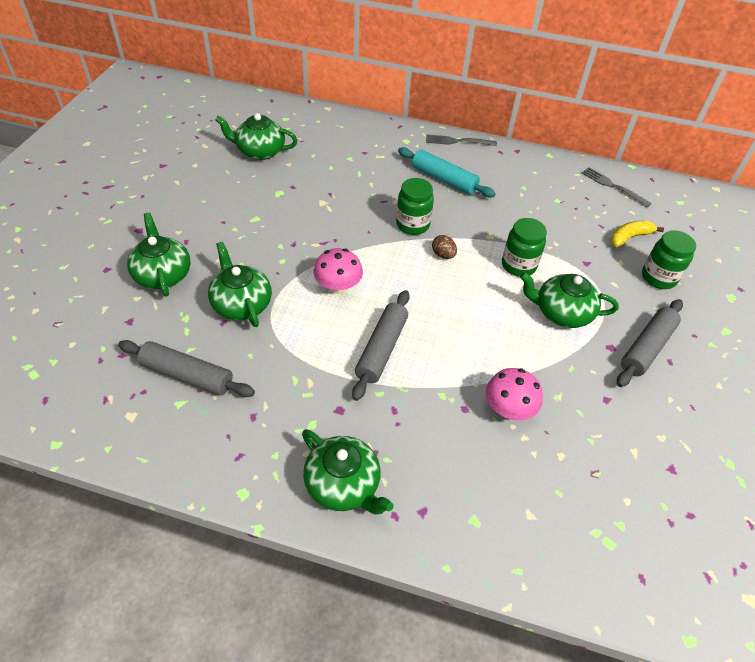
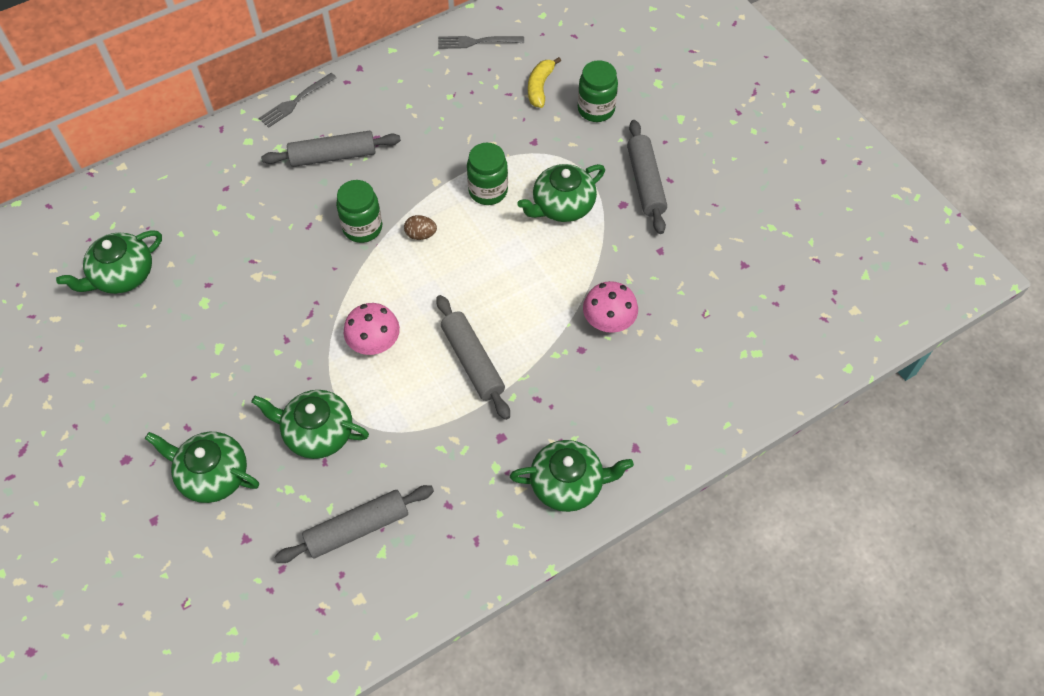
camera: 45 degrees left, 10 degrees up
(443, 179) = (333, 156): turquoise rolling pin -> grey rolling pin

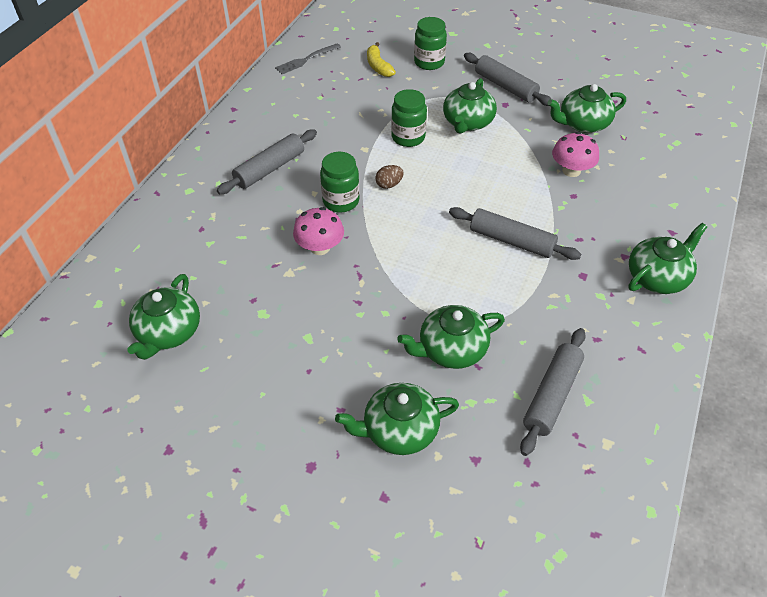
camera: 35 degrees left, 10 degrees down
(296, 101) = (203, 149): grey fork -> none
(374, 342) = (428, 267): pink mushroom -> pink mushroom (320, 247)
(679, 273) = (583, 124): none -> green teapot

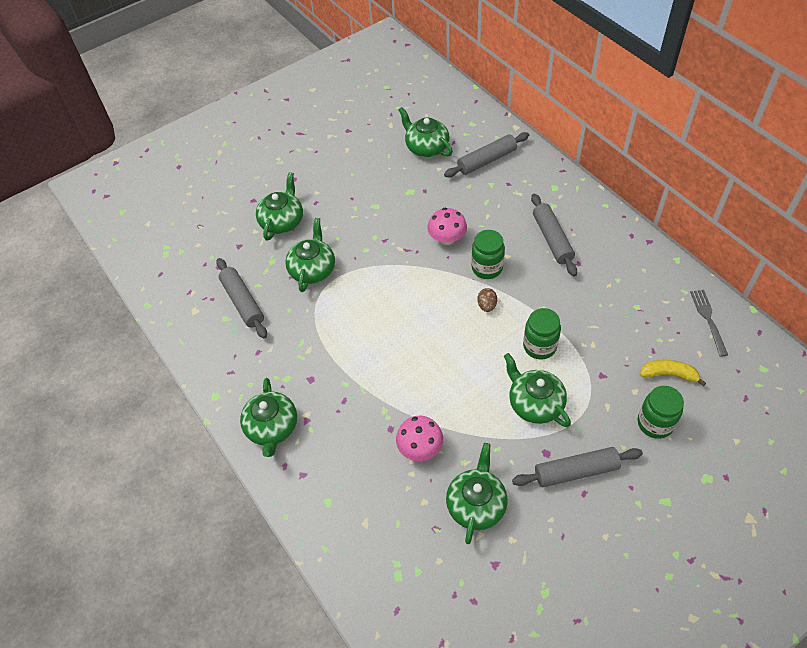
camera: 125 degrees right, 5 degrees up
(511, 241) = (374, 353): grey rolling pin -> grey rolling pin (486, 160)

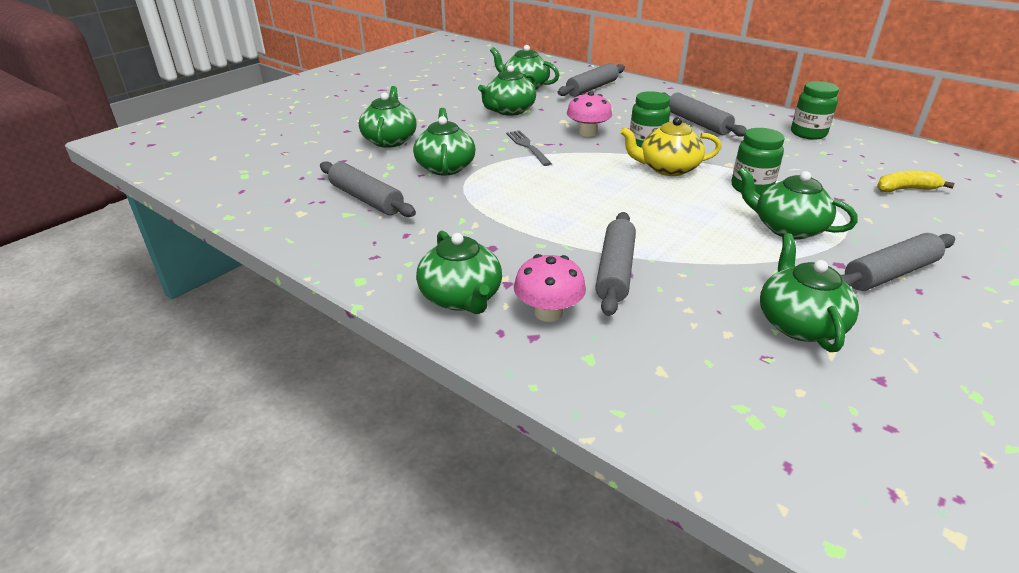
camera: 20 degrees left, 20 degrees down
(383, 424) = (615, 271): none -> grey rolling pin
(396, 189) = (509, 110): none -> green teapot
(420, 448) = (681, 284): pink mushroom -> pink mushroom (548, 312)
(487, 305) = (668, 168): brown egg -> yellow teapot
(655, 423) = (932, 224): green jar -> green jar (808, 133)
(708, 319) = (901, 152): grey fork -> grey fork (527, 147)

